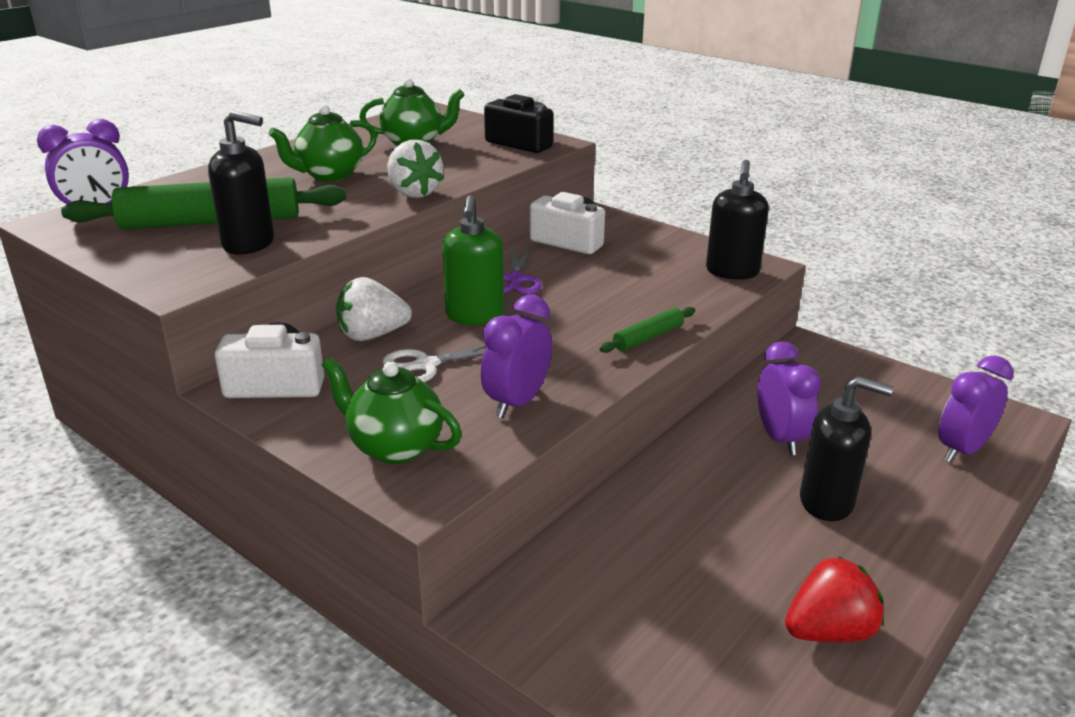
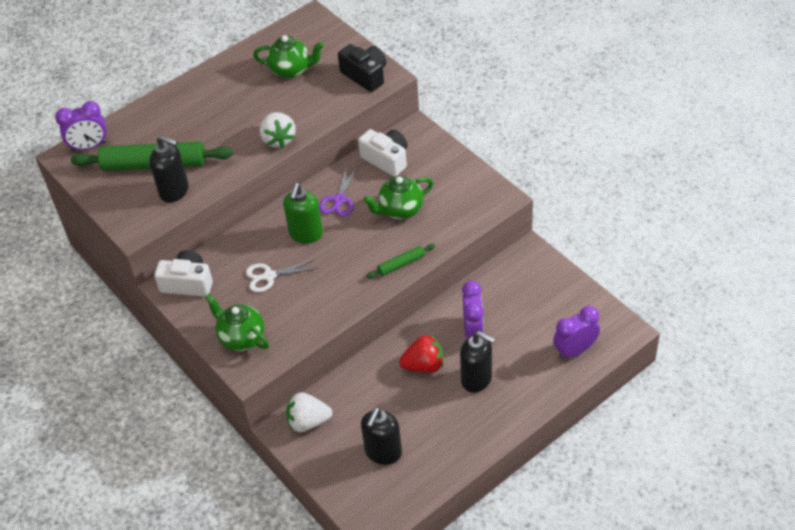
camera: 15 degrees right, 20 degrees up
(329, 175) = (229, 112): green teapot -> green teapot (400, 210)
(372, 335) = (244, 246): white strawberry -> white strawberry (308, 422)
(517, 402) = (311, 312): purple clock -> none
(732, 272) = (480, 204): black soap dispenser -> black soap dispenser (383, 452)
(829, 631) = (437, 456): red strawberry -> red strawberry (424, 365)

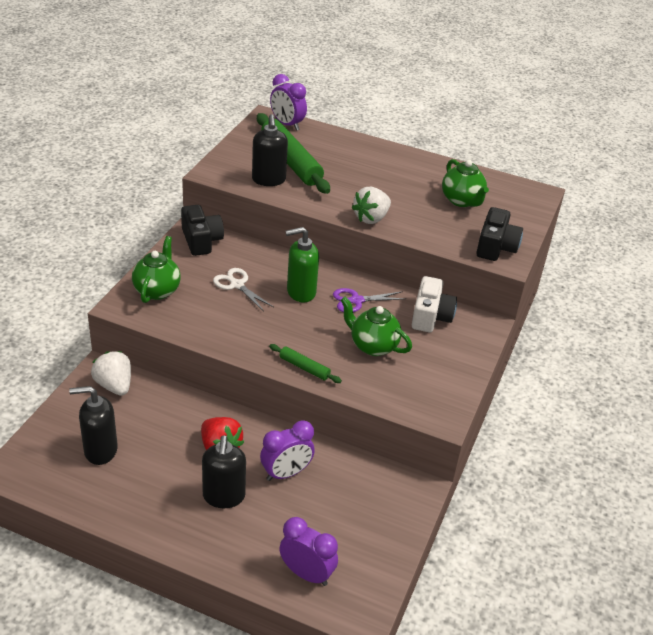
camera: 55 degrees right, 10 degrees down
(187, 283) = (201, 240): white camera -> black camera

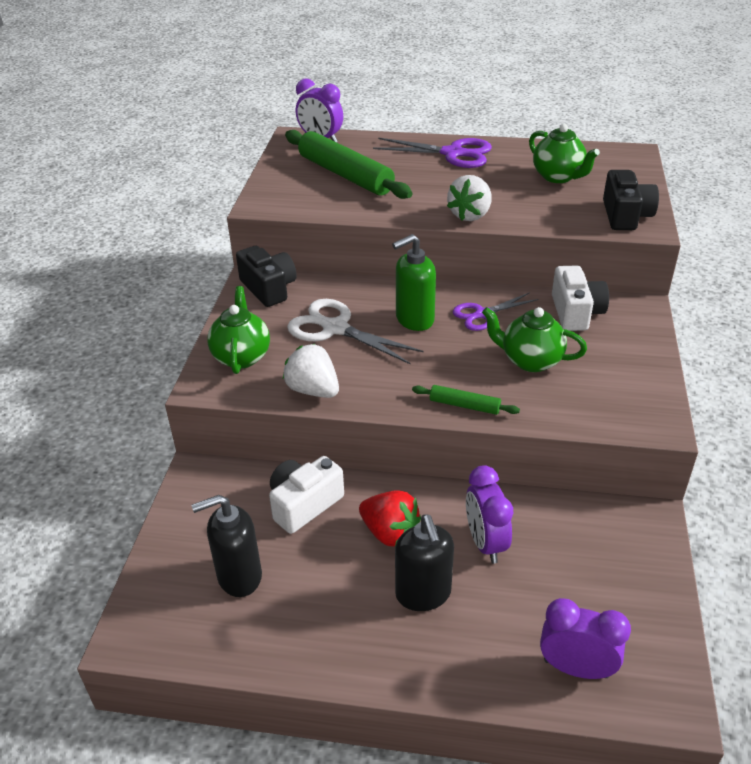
camera: 10 degrees left, 0 degrees up
(114, 385) = (223, 488): white strawberry -> white strawberry (313, 390)
(167, 412) = (304, 504): none -> white camera
(237, 285) = (335, 328): white scissors -> white scissors, size x1.53
(268, 180) = (330, 199): black soap dispenser -> none
(286, 473) = (485, 543): purple clock -> purple clock turned 120 degrees clockwise
(387, 160) = (452, 153): none -> purple scissors

